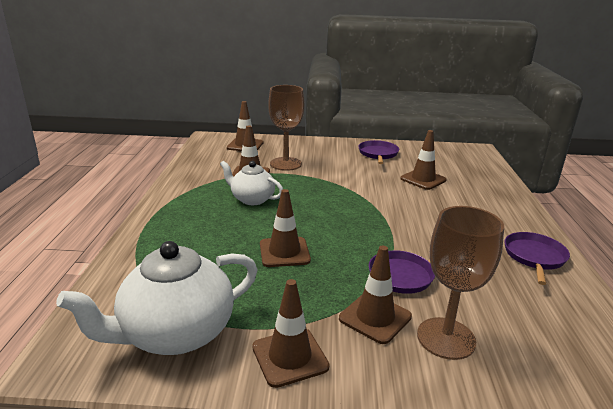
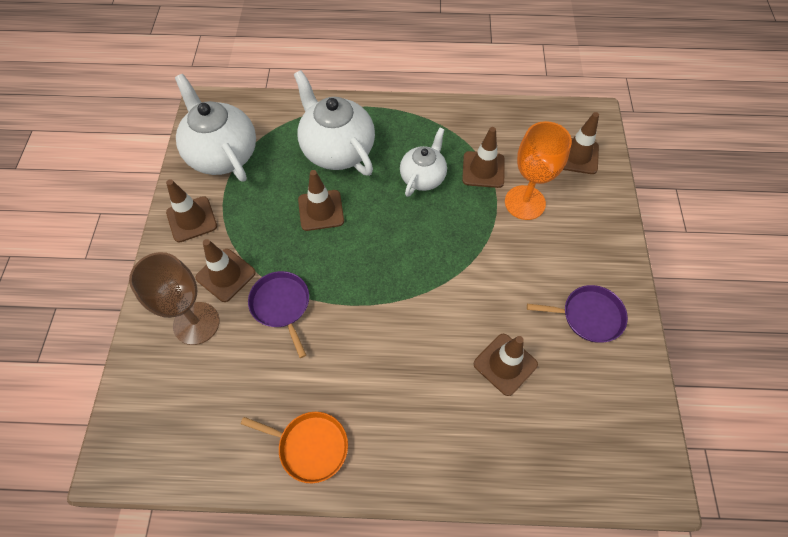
camera: 90 degrees right, 35 degrees up
(202, 242) = (337, 149): none -> white teapot
(285, 164) = (525, 202): brown goblet -> orange goblet
(534, 257) = (310, 446): purple pan -> orange pan

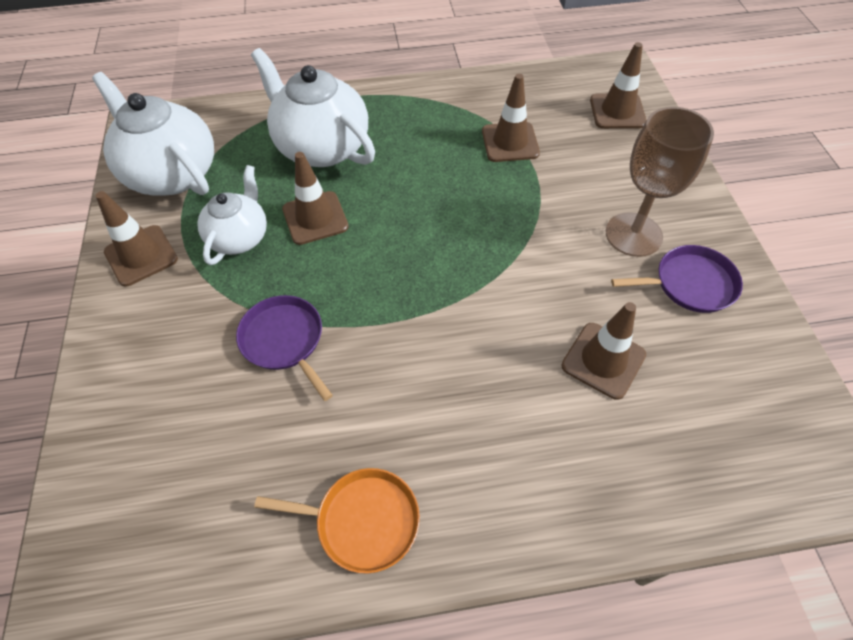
camera: 10 degrees left, 5 degrees down
(196, 323) = (167, 384): brown goblet -> brown goblet (633, 234)
(226, 275) = (199, 316): brown traffic cone -> none
(423, 177) = (438, 161): white teapot -> white teapot (240, 237)
(525, 202) = (571, 170): orange goblet -> none

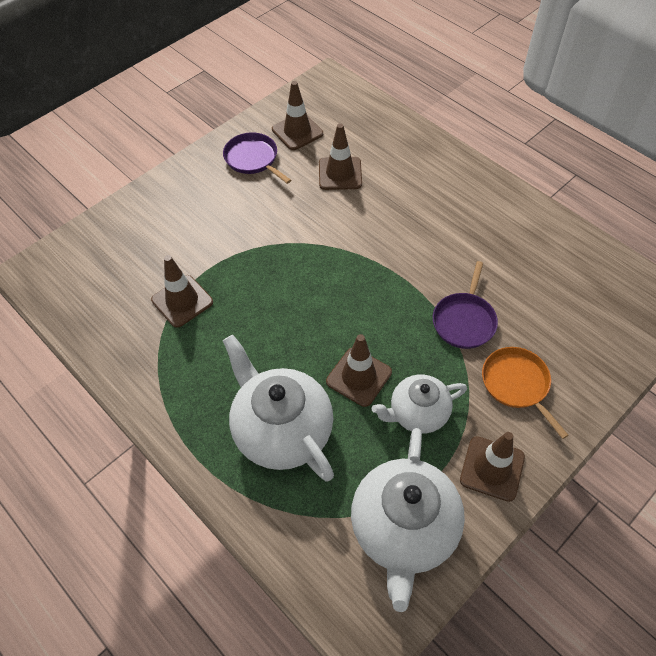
camera: 125 degrees left, 0 degrees up
(321, 147) = (281, 430): white teapot -> white teapot turned 135 degrees clockwise
(362, 521) = (515, 220): orange pan -> orange pan (517, 384)
(617, 111) = (98, 253): brown traffic cone -> brown traffic cone (297, 131)
(633, 234) = (231, 196): brown goblet -> none

